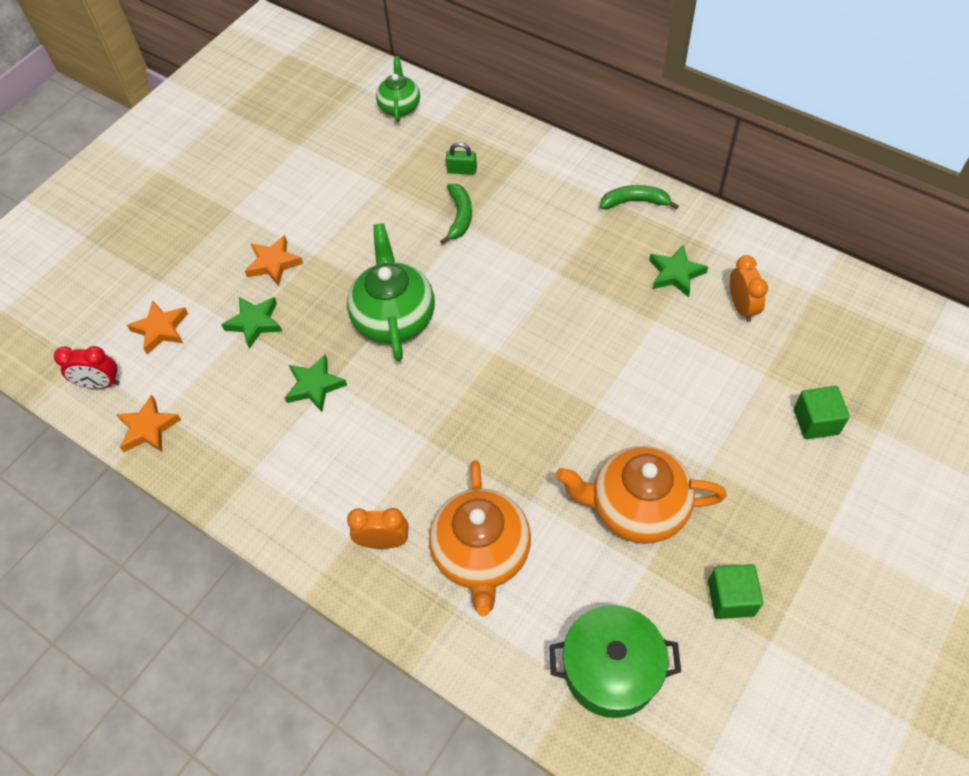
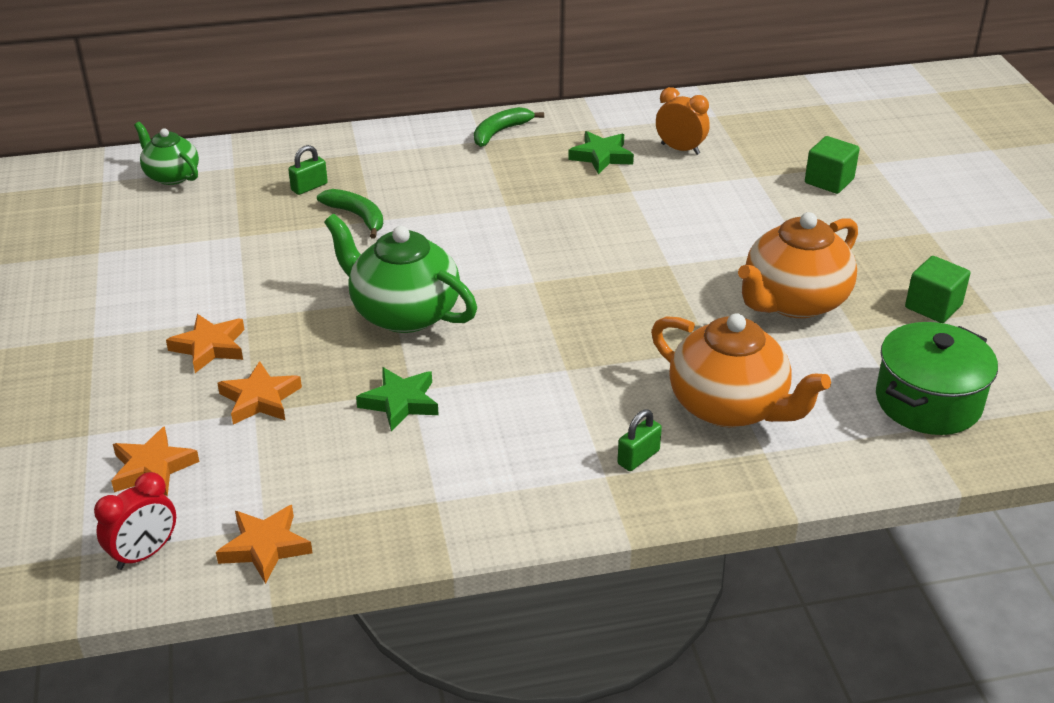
camera: 50 degrees left, 20 degrees down
(254, 323) = (260, 399): green star -> orange star
(383, 542) = (638, 457): orange clock -> green padlock

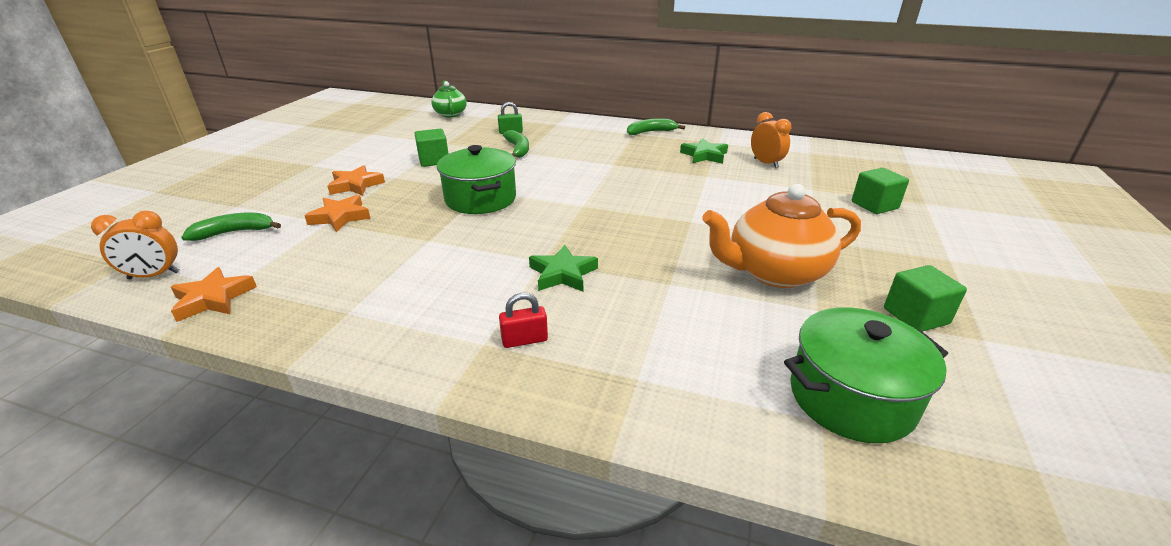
camera: 30 degrees right, 5 degrees down
(144, 554) = (154, 275): red clock -> orange clock
(152, 468) = (235, 232): orange star -> green banana
(263, 272) = (434, 160): none -> green cube
(400, 402) = (412, 245): green star -> green star (563, 274)
(403, 313) = (480, 199): green teapot -> green pot
(638, 457) = (524, 340): green padlock -> red padlock
(730, 407) = (642, 330): orange teapot -> none

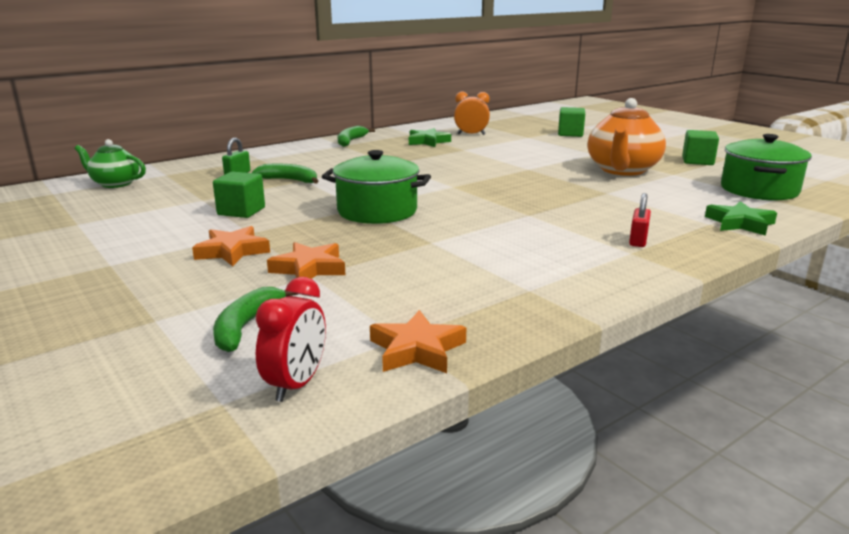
camera: 55 degrees left, 10 degrees down
(154, 275) = (296, 384): orange clock -> red clock
(563, 274) = (557, 213): green star -> green star (740, 223)

